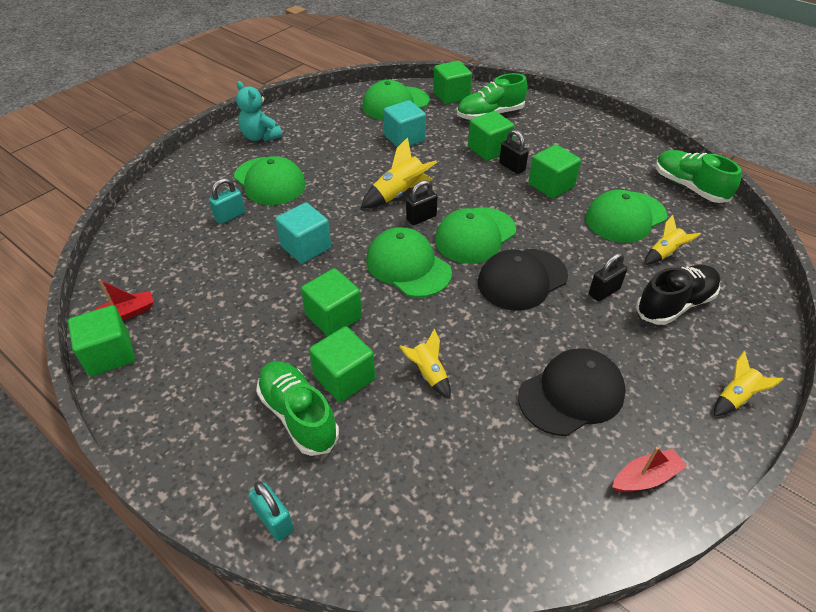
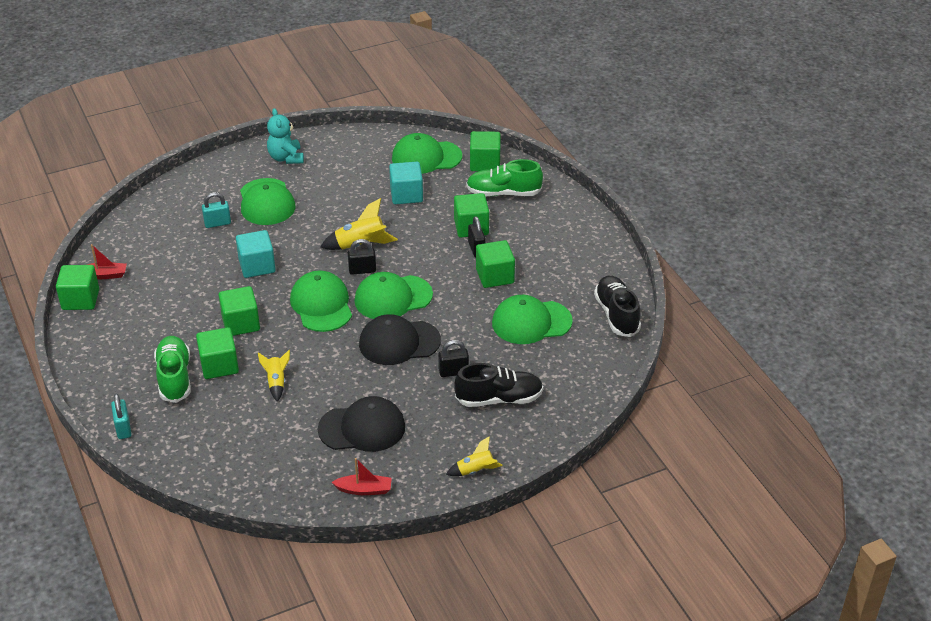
camera: 25 degrees right, 5 degrees down
(664, 253) = (532, 361): yellow rocket -> none
(689, 187) = (616, 315): green shoe -> black shoe

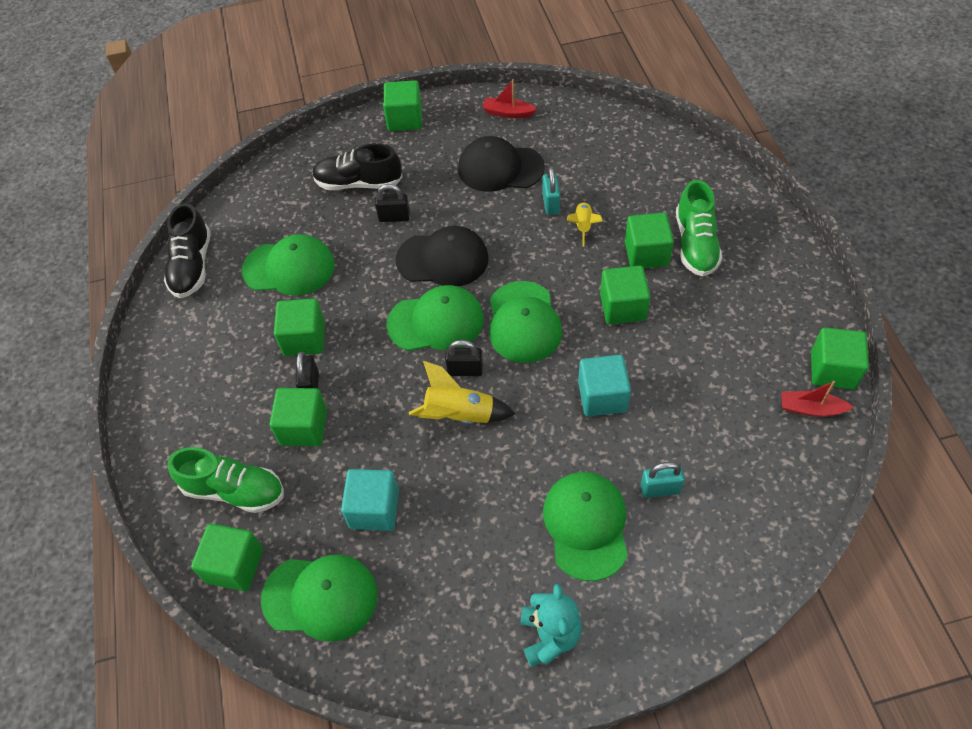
camera: 165 degrees left, 15 degrees up
(123, 428) = (742, 192): turquoise padlock -> turquoise padlock (551, 204)
(475, 471) = (405, 119): yellow rocket -> green cube

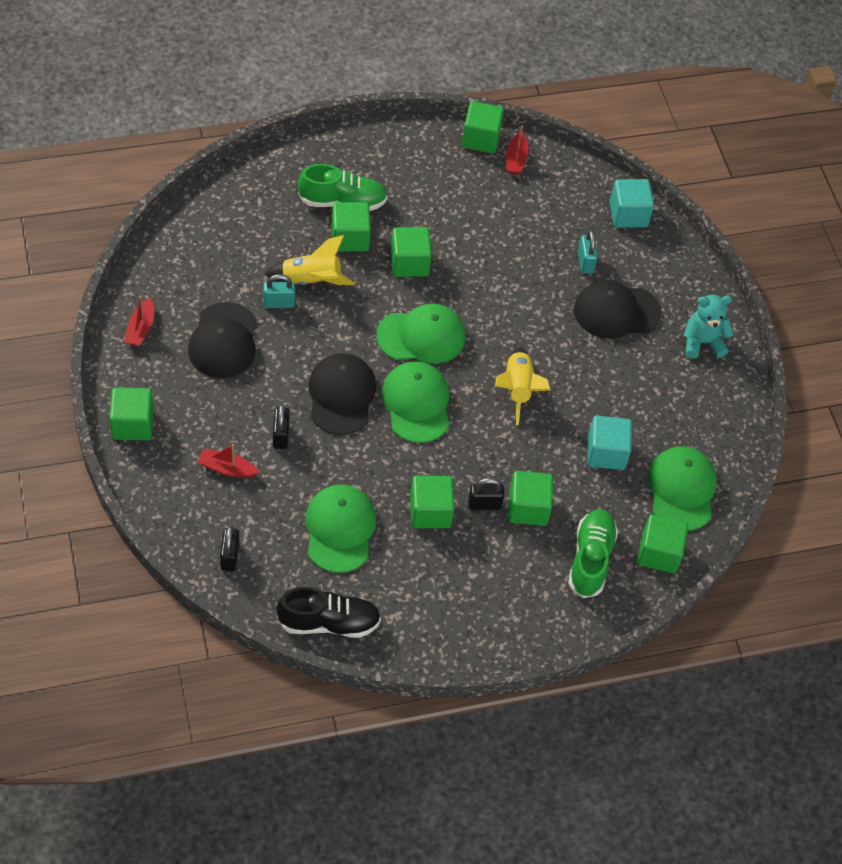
camera: 100 degrees left, 0 degrees up
(358, 183) = (227, 468): black shoe -> red boat
(465, 370) = (471, 383): black padlock -> black padlock (230, 557)
(583, 226) = (311, 281): yellow rocket -> yellow rocket, size x1.59
(586, 525) = (616, 312): green cap -> black cap
(602, 396) = (501, 288): turquoise cube -> turquoise cube (628, 214)

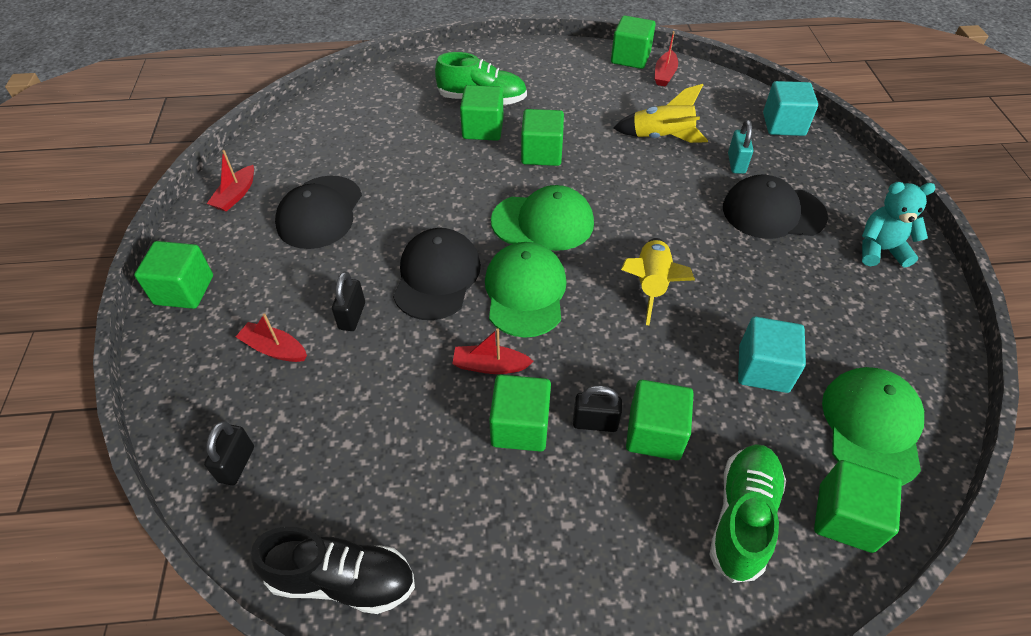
camera: 15 degrees right, 5 degrees down
(279, 303) = (392, 181): turquoise padlock -> none
(311, 281) = (432, 163): yellow rocket -> yellow rocket (661, 137)
(340, 529) = (394, 440): green cap -> none
(399, 468) = (490, 366): none -> red boat

